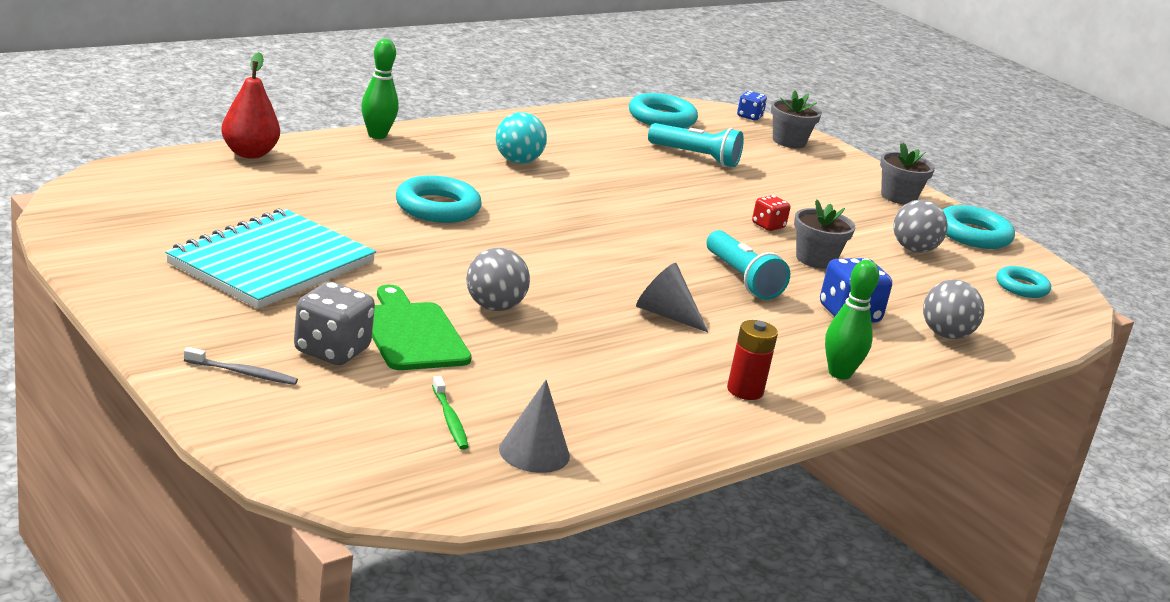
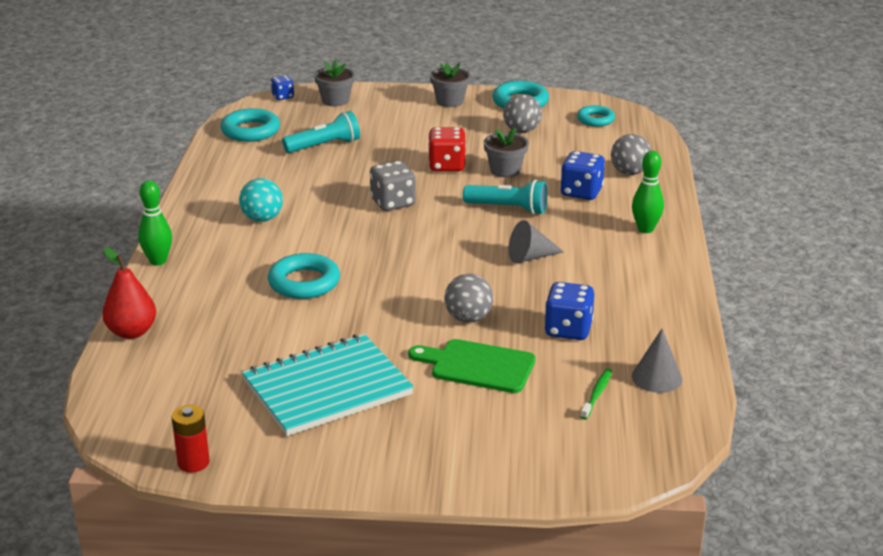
camera: 45 degrees left, 5 degrees up
(242, 373) = (477, 458): grey toothbrush -> none
(272, 263) = (327, 388): turquoise notebook -> turquoise notebook turned 75 degrees clockwise
(332, 351) = (475, 408): grey dice -> grey dice (393, 203)
(449, 419) = (597, 394): green toothbrush -> green toothbrush turned 90 degrees counterclockwise
(554, 371) = (568, 330): none -> blue dice
(745, 390) = (641, 271): red battery -> red battery (193, 462)
(768, 226) = (447, 166): red dice -> red dice, size x1.70

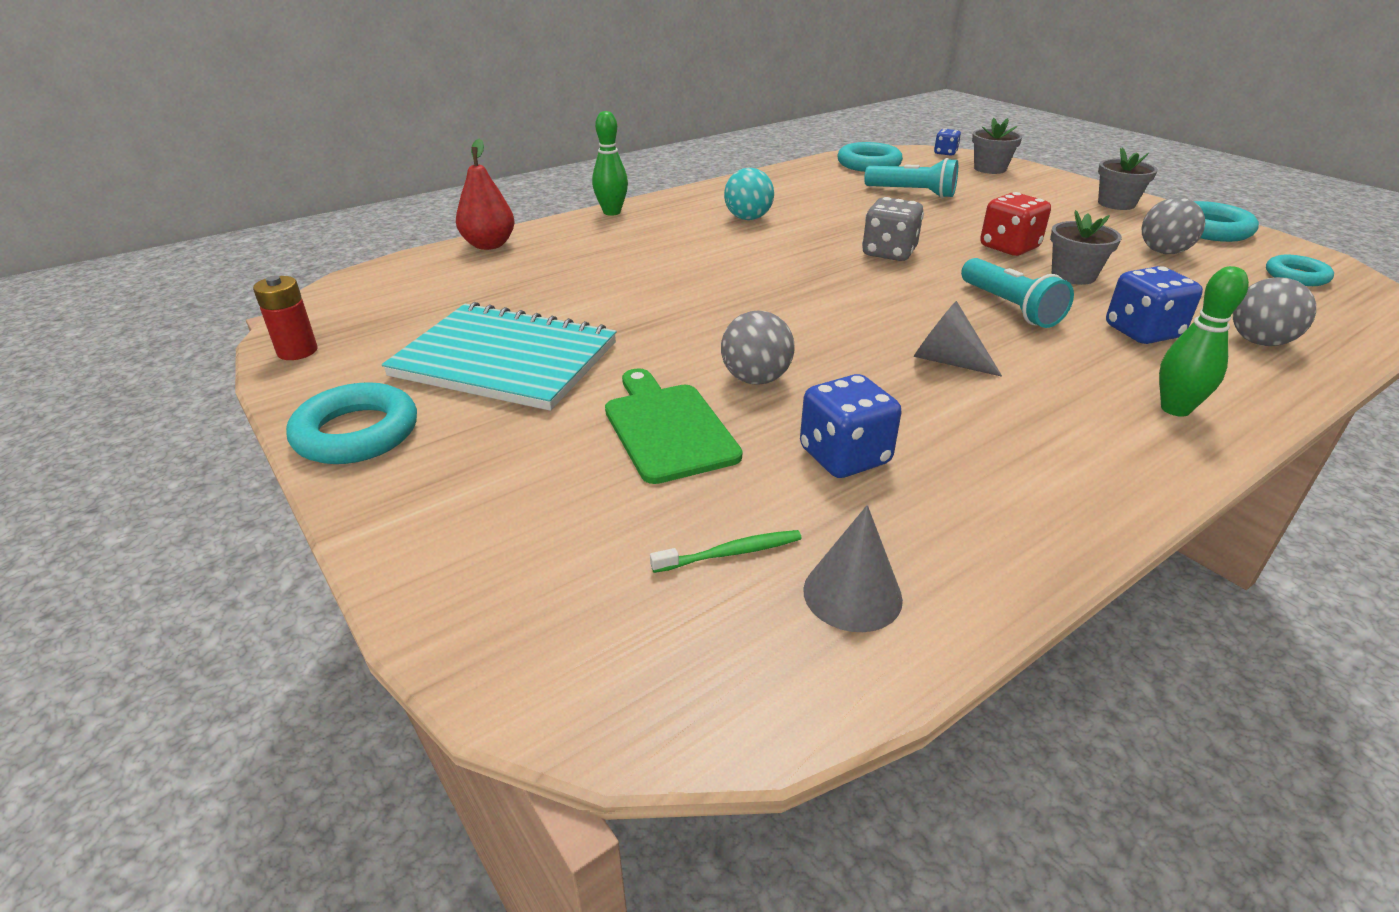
camera: 50 degrees right, 5 degrees up
(304, 282) = (677, 274): turquoise ring -> turquoise ring (356, 433)

